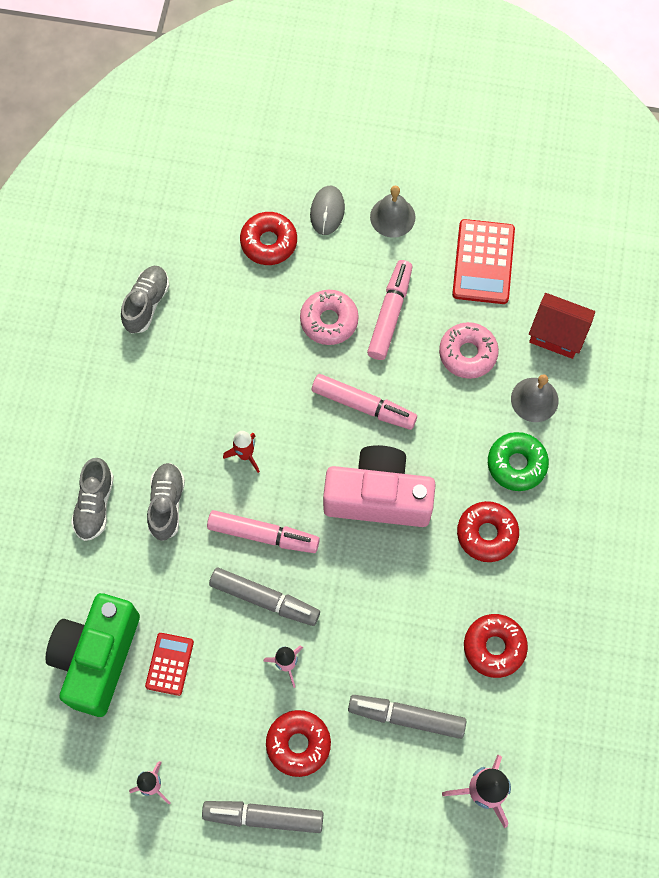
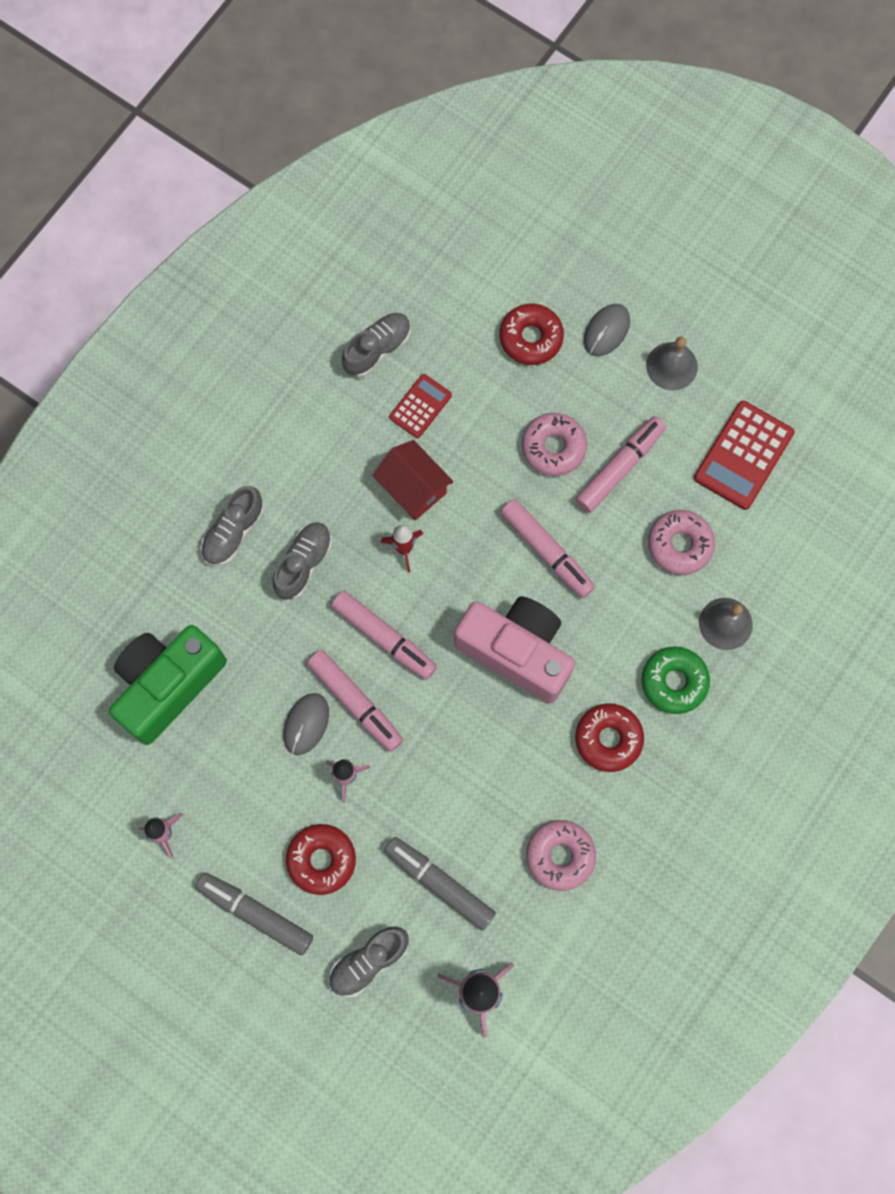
camera: 25 degrees right, 5 degrees up
(169, 664) = (234, 723): red calculator -> red calculator (420, 406)
(231, 636) = (306, 724): none -> grey mouse
(265, 599) = (355, 702): grey marker -> pink marker
(379, 811) = (369, 961): none -> grey shoe
(494, 647) = (560, 856): red donut -> pink donut
(557, 334) = (783, 566): red house -> red house (413, 488)

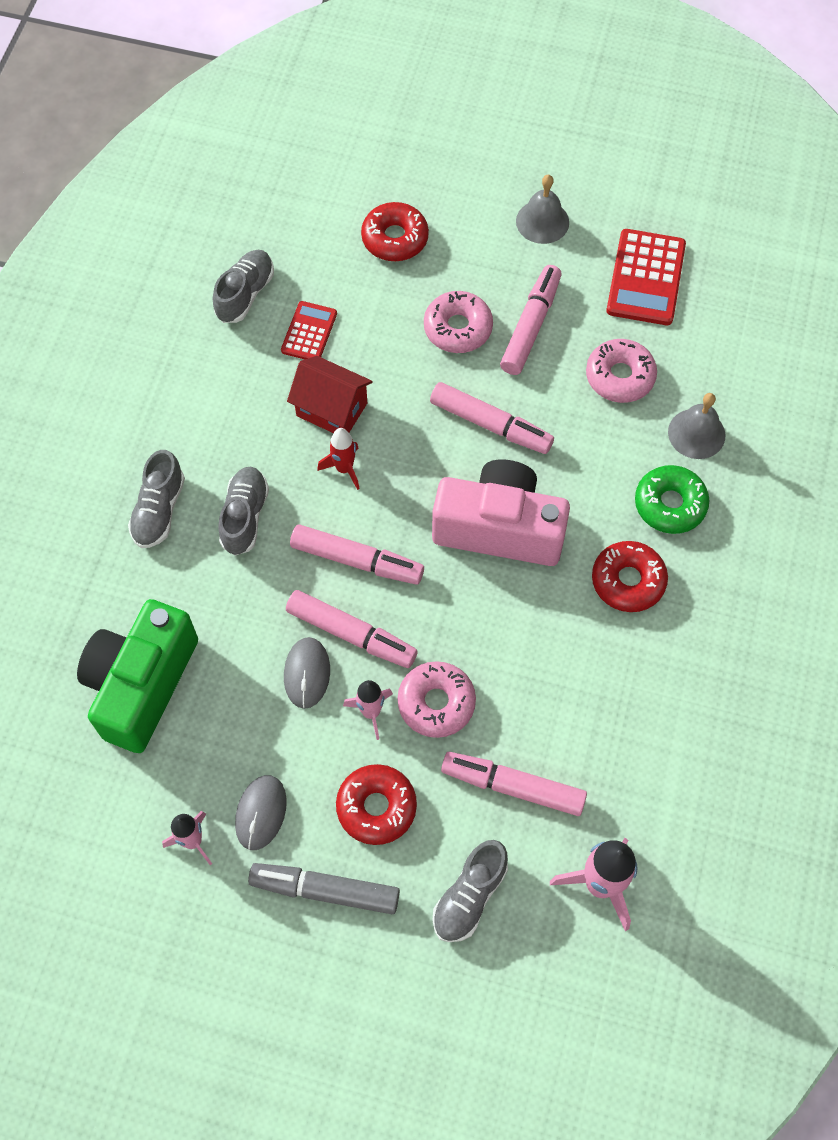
camera: 20 degrees left, 10 degrees down
(439, 883) = (513, 786): grey marker -> pink marker
(560, 856) = (628, 713): pink donut -> pink donut (436, 703)
(606, 331) = (466, 210): grey mouse -> grey mouse (261, 813)

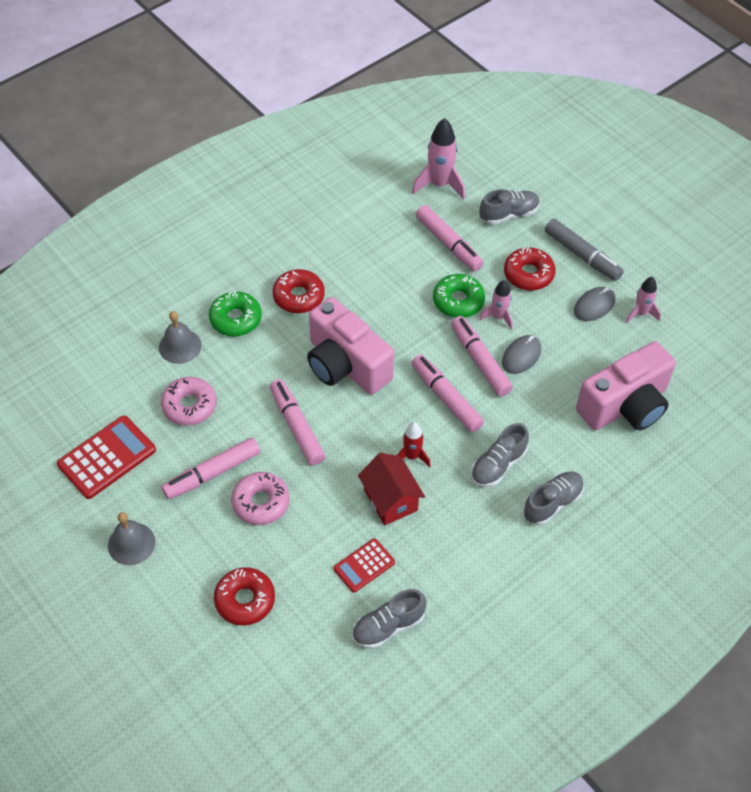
camera: 145 degrees left, 10 degrees down
(142, 685) = (625, 406): green camera -> pink camera
(436, 703) = (458, 301): pink donut -> green donut

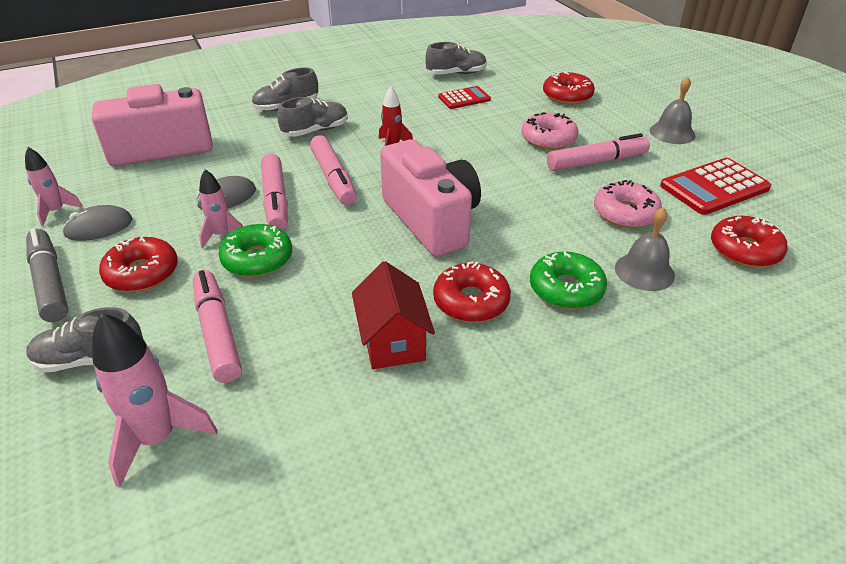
camera: 165 degrees left, 15 degrees down
(100, 383) = (745, 250): none -> red donut
(297, 426) = (503, 180): pink marker -> none
(390, 500) = (426, 125): red house -> red house (393, 341)

